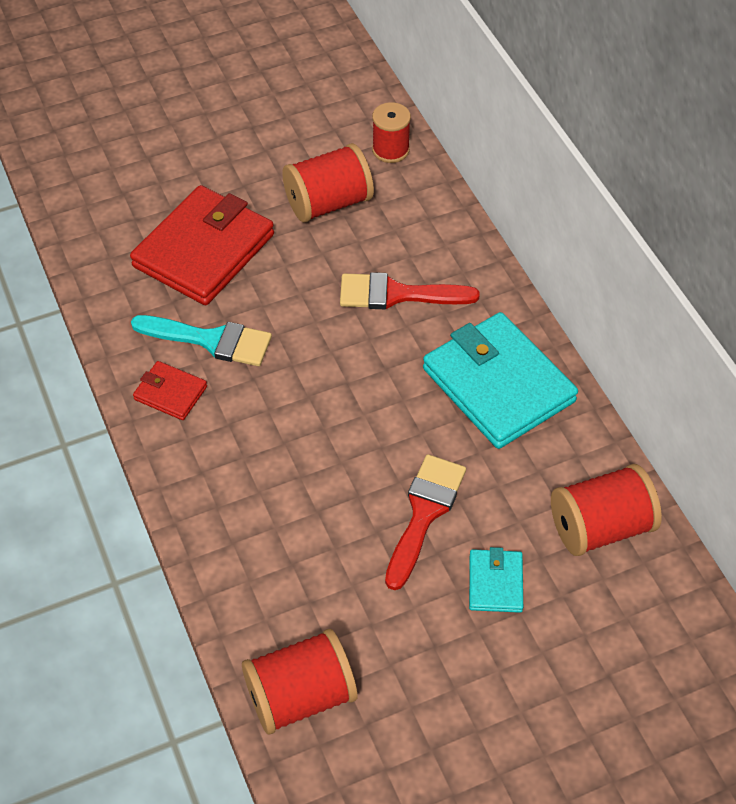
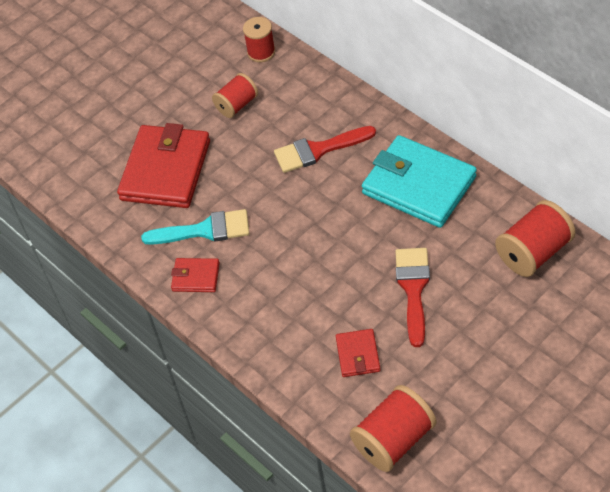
camera: 15 degrees left, 0 degrees up
(313, 568) = (358, 355): none -> red wallet
(328, 203) = (237, 105): red spool -> red spool, size x0.66
(495, 583) = (483, 315): turquoise wallet -> none

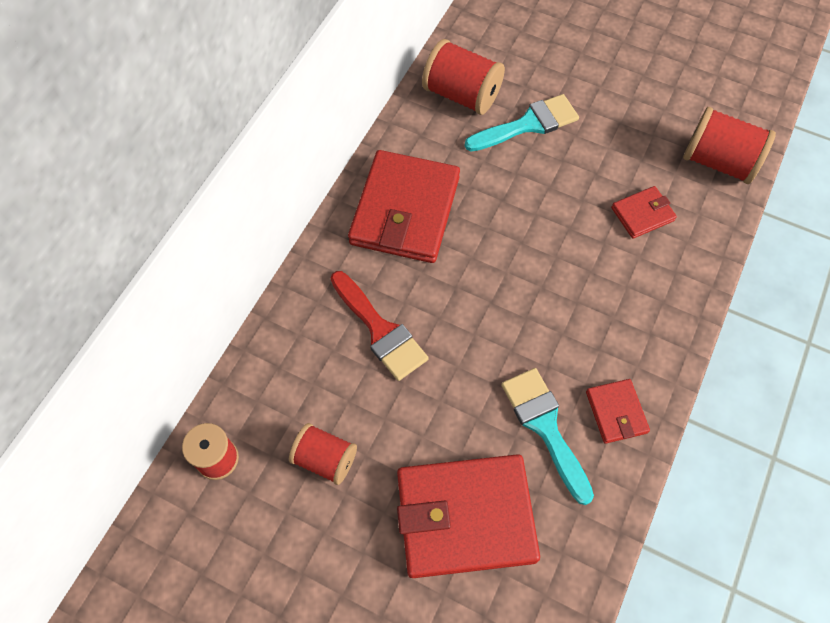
camera: 115 degrees left, 10 degrees up
(413, 289) = (544, 184): red brush -> none
(419, 185) = (405, 210): turquoise wallet -> red wallet
(484, 295) = (528, 124): none -> turquoise brush

